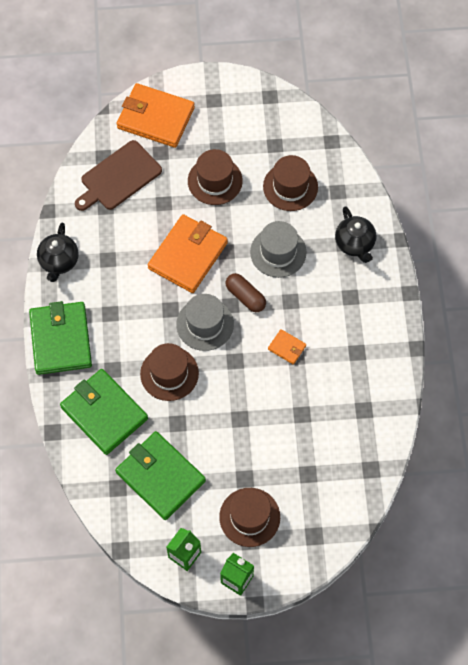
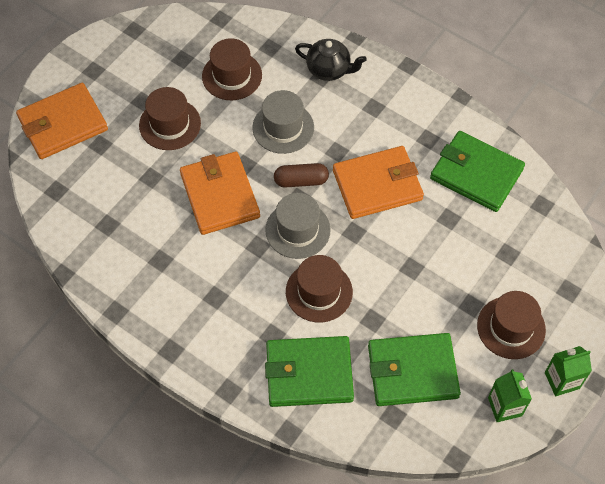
camera: 50 degrees left, 5 degrees down
(59, 262) = (123, 302): black teapot -> none
(60, 340) = (202, 357): green wallet -> green wallet (476, 174)
(118, 177) = (89, 193): brown cutting board -> none
(287, 347) = (377, 185): orange wallet -> orange wallet, size x2.24

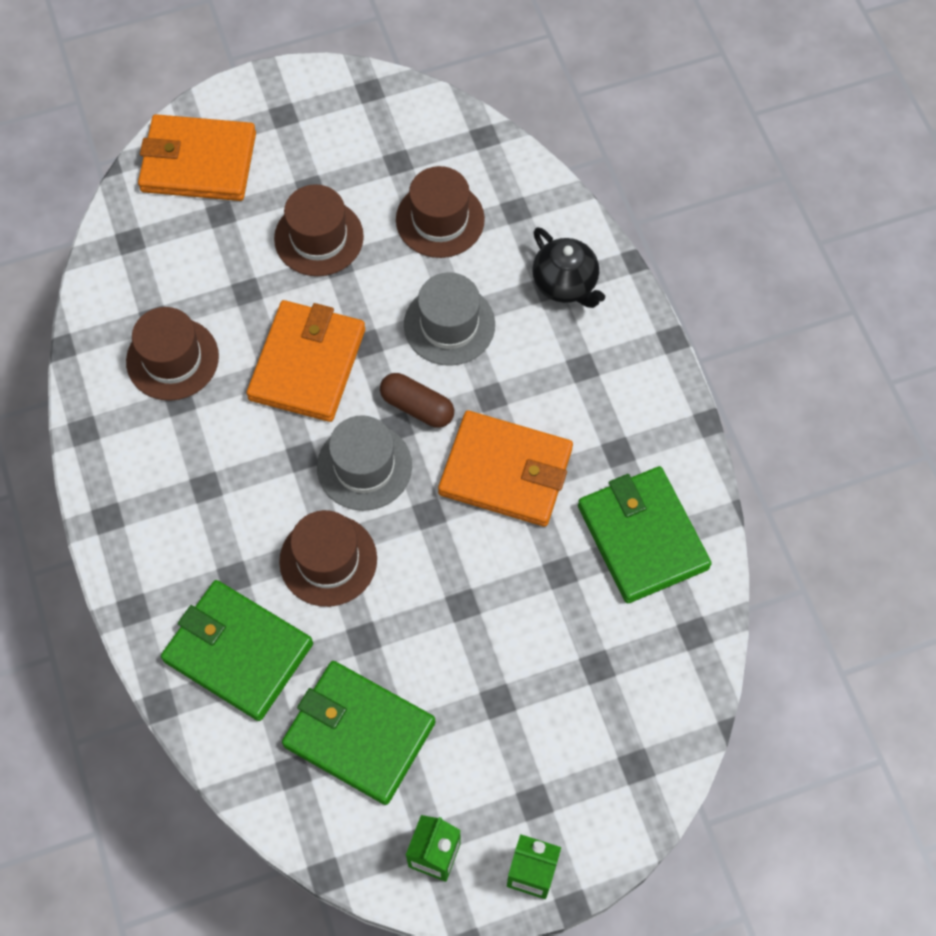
camera: 35 degrees right, 5 degrees up
(511, 327) = (523, 762): brown hat -> brown hat (172, 359)

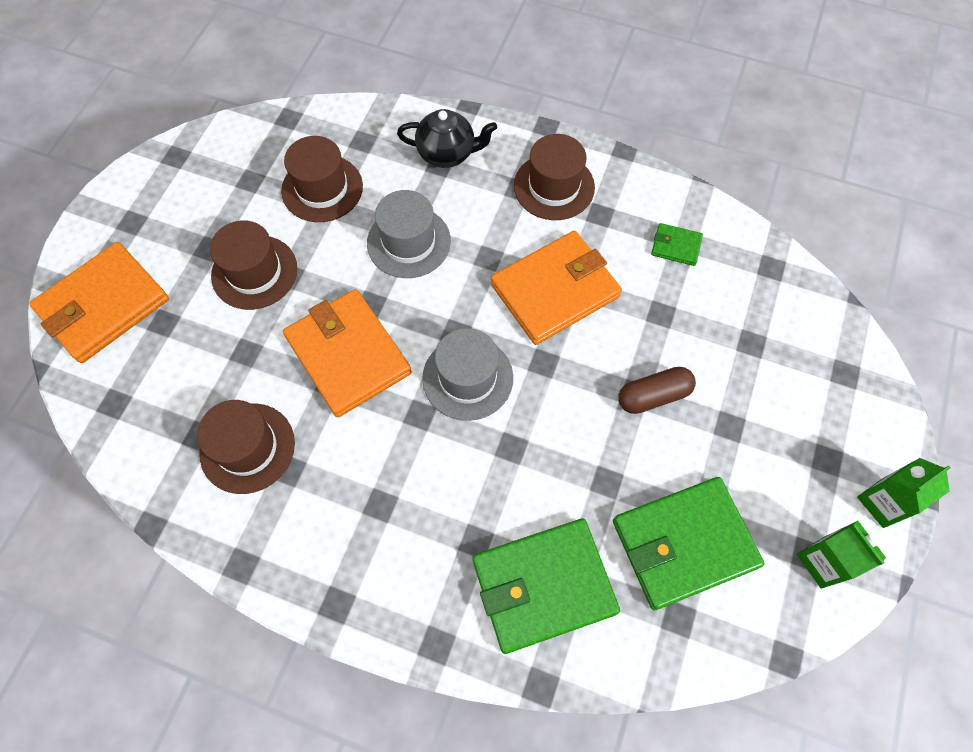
camera: 50 degrees left, 0 degrees up
(328, 560) = (522, 460): brown hat -> brown hat (554, 186)
(417, 407) = (453, 308): brown capsule -> brown capsule (653, 396)
(642, 537) = (676, 246): green wallet -> green wallet, size x0.45

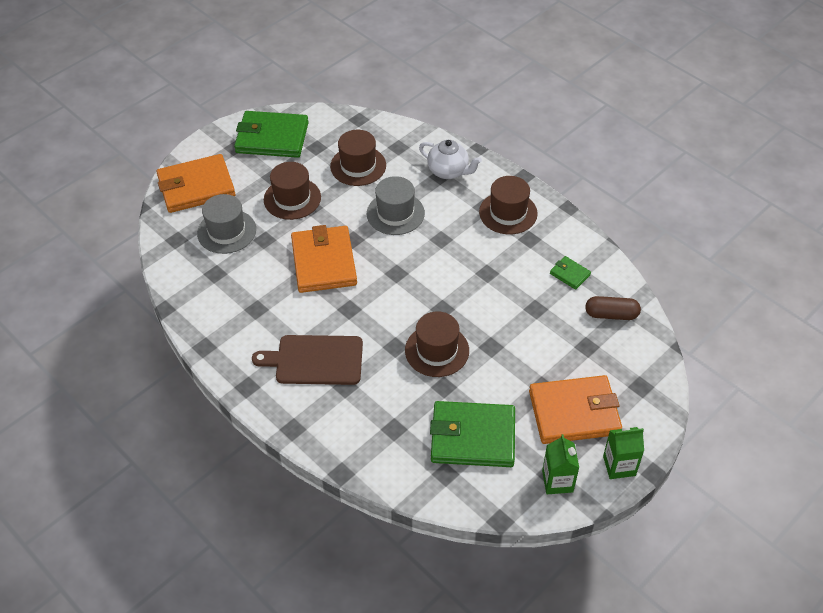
camera: 25 degrees right, 15 degrees down
(247, 448) = (239, 289): brown hat -> brown hat (437, 350)
(413, 517) = (315, 360): none -> brown cutting board
(447, 154) = (449, 171): black teapot -> white teapot
(467, 378) = (389, 300): grey hat -> grey hat (226, 231)
(543, 586) = (372, 425): green wallet -> green wallet (272, 138)
(554, 290) = (473, 272): orange wallet -> orange wallet (574, 412)
(653, 396) = (502, 352): brown capsule -> brown capsule (611, 314)

